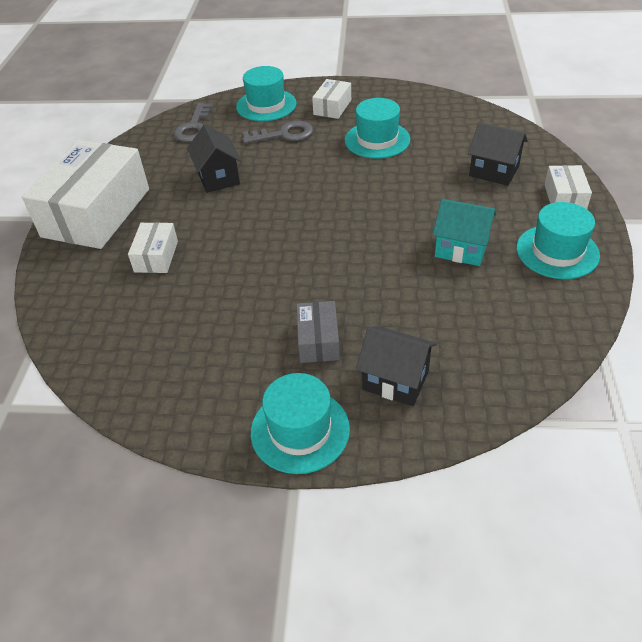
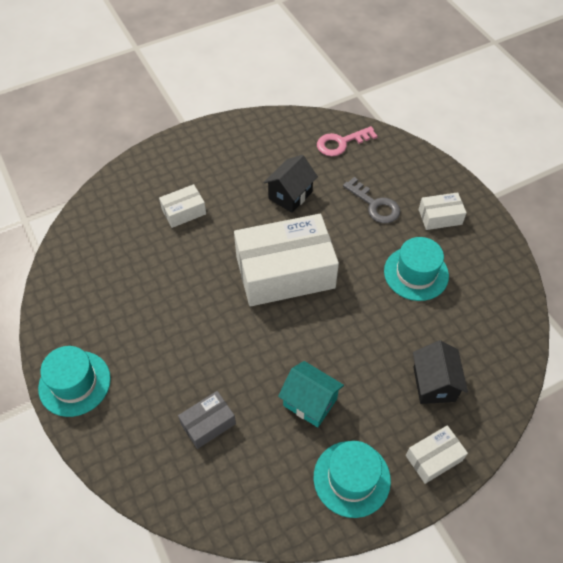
camera: 55 degrees right, 10 degrees up
(96, 212) = (206, 150): white box -> white box (285, 272)
(194, 127) = (341, 143): grey key -> pink key
(266, 105) = (406, 170): turquoise hat -> none
(318, 340) = (157, 353): grey box -> grey box (208, 423)
(395, 380) = (144, 419): black house -> none
(461, 249) = (310, 402): turquoise house -> turquoise house turned 45 degrees counterclockwise

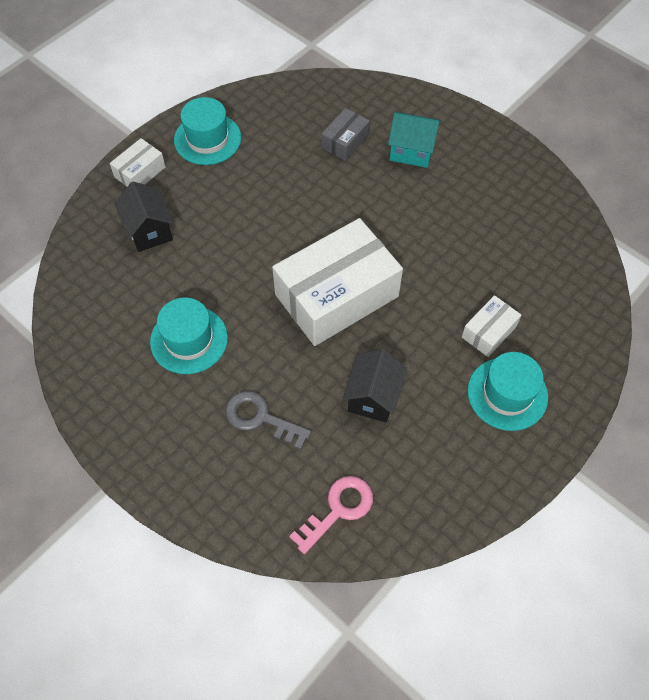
camera: 160 degrees right, 5 degrees up
(74, 383) = (479, 137): turquoise hat -> turquoise hat (507, 394)
(310, 402) = (262, 182): turquoise house -> turquoise house (411, 151)
(440, 217) = (173, 427): white box -> none

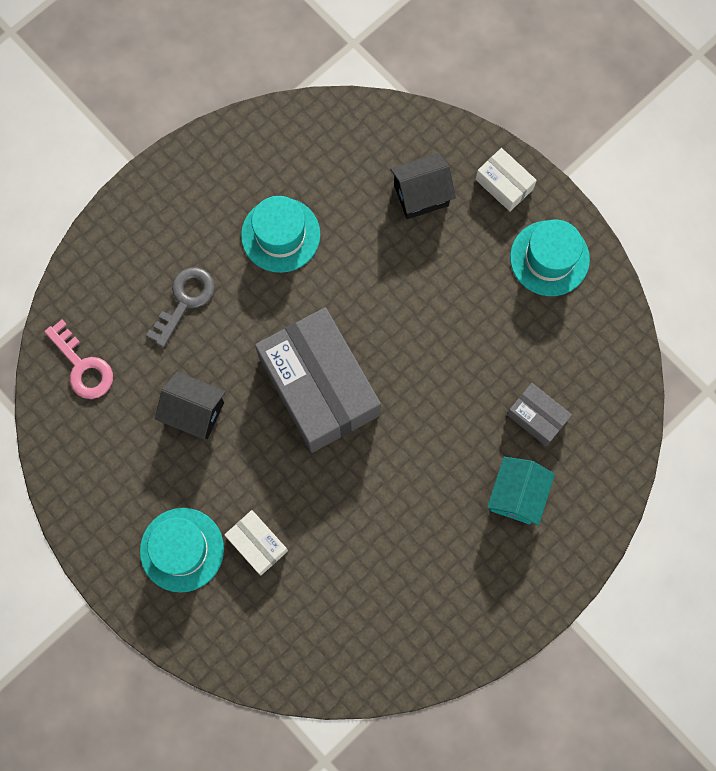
camera: 95 degrees right, 15 degrees up
(337, 295) = (319, 387): white box -> grey box

